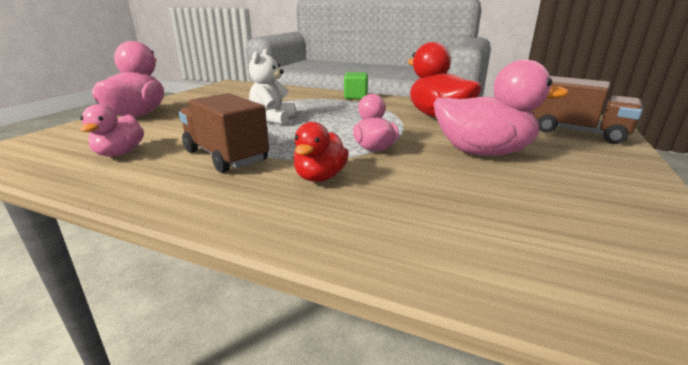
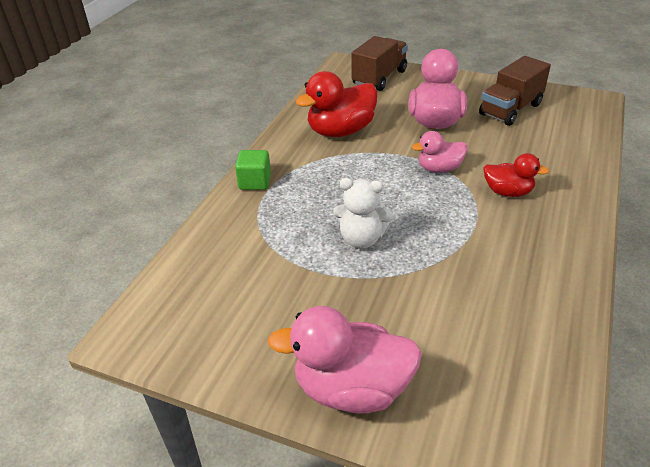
camera: 90 degrees left, 15 degrees up
(120, 153) = (504, 333): pink duck -> none
(225, 156) = (485, 250): brown truck -> brown truck (510, 109)

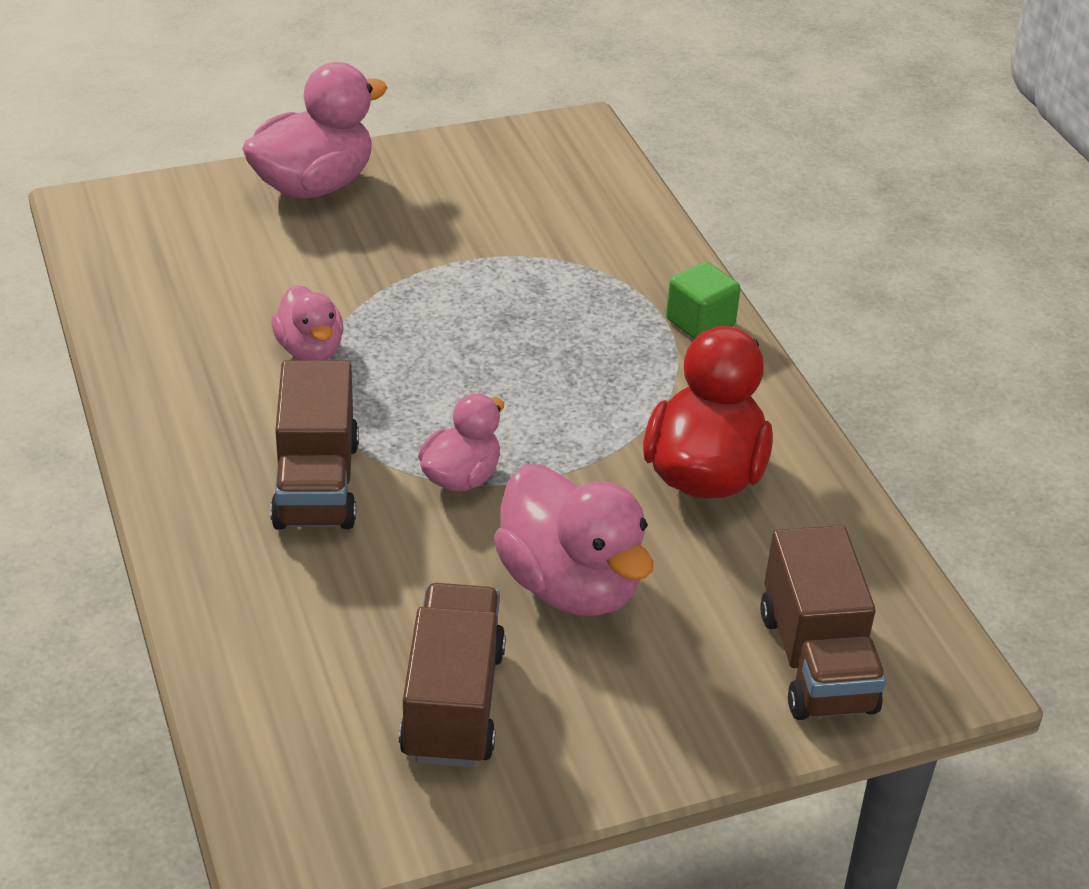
camera: 135 degrees right, 0 degrees up
(361, 239) = (458, 316): white teddy bear -> none
(459, 257) = (310, 350): none -> pink duck
(507, 192) = (316, 484): red duck -> brown truck

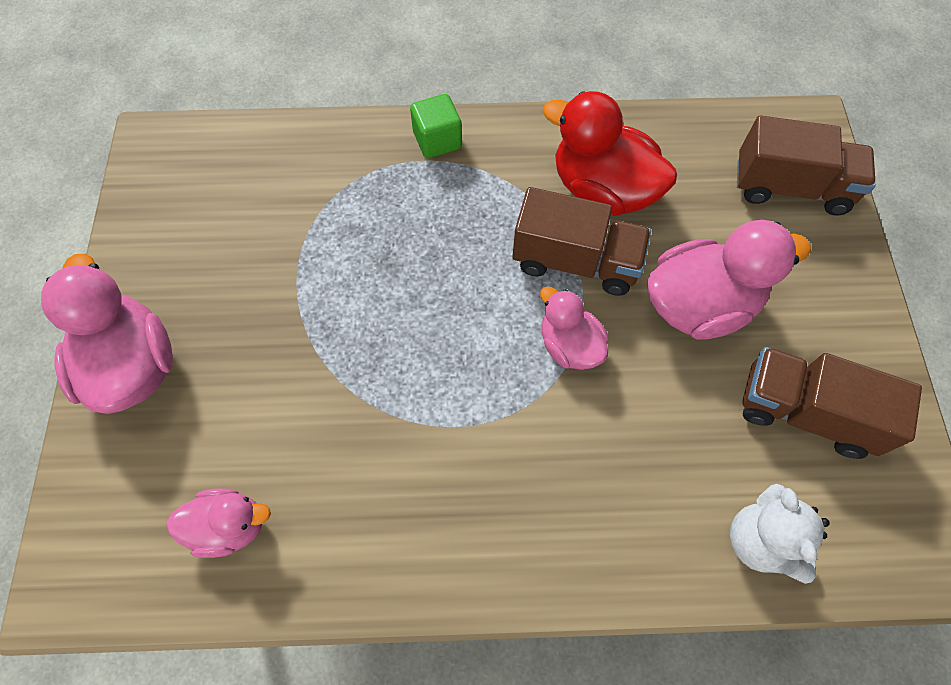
camera: 70 degrees left, 25 degrees up
(265, 673) = (760, 540): none -> white teddy bear
(310, 350) = (376, 422): pink duck -> pink duck (230, 526)
(316, 484) = (552, 455): brown truck -> brown truck (575, 261)

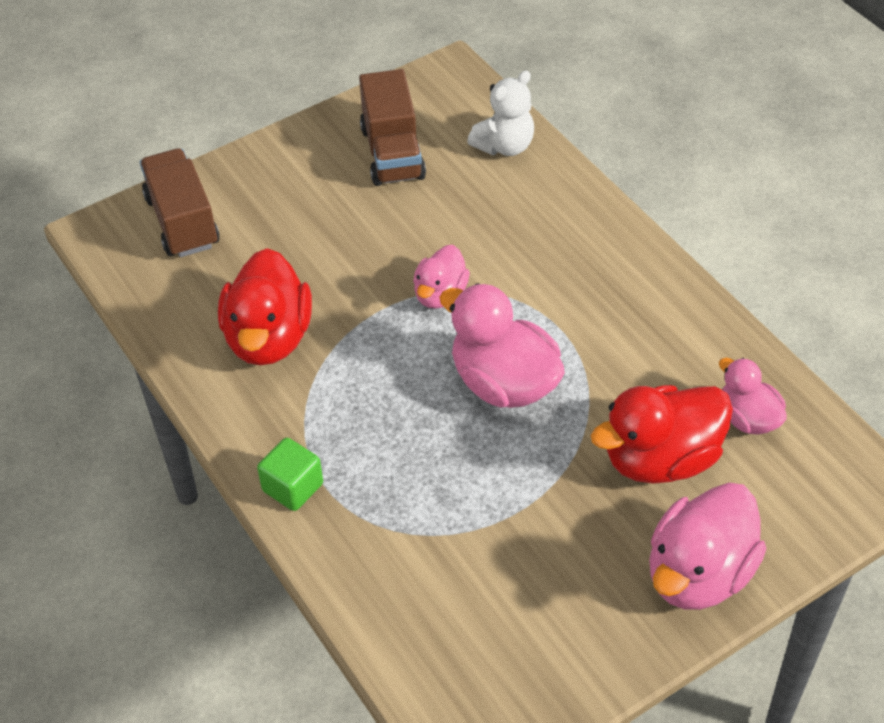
camera: 120 degrees left, 15 degrees down
(253, 414) = (661, 459): none -> red duck
(575, 261) = (358, 324): brown truck -> none
(699, 305) = (344, 235): pink duck -> pink duck (503, 383)

